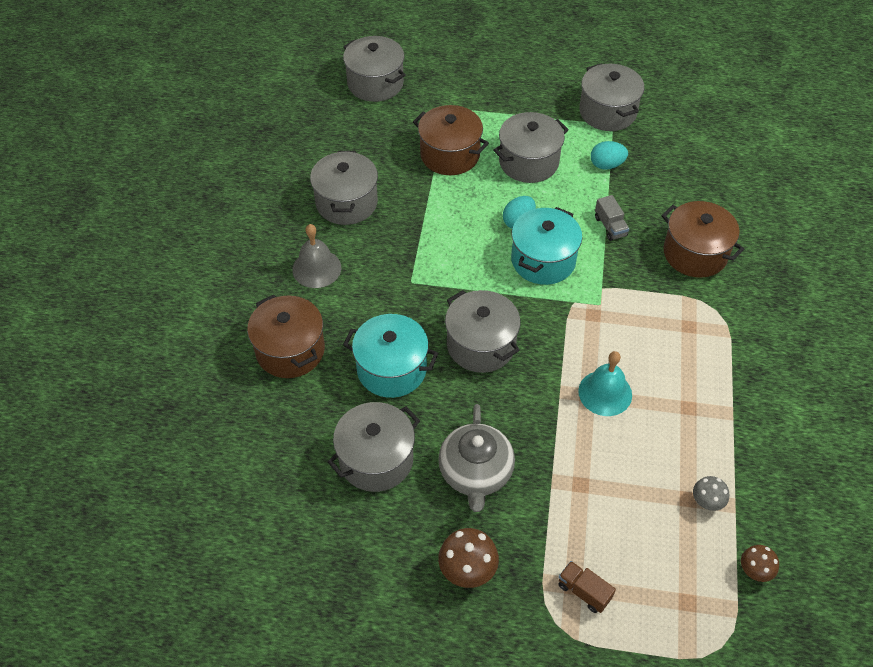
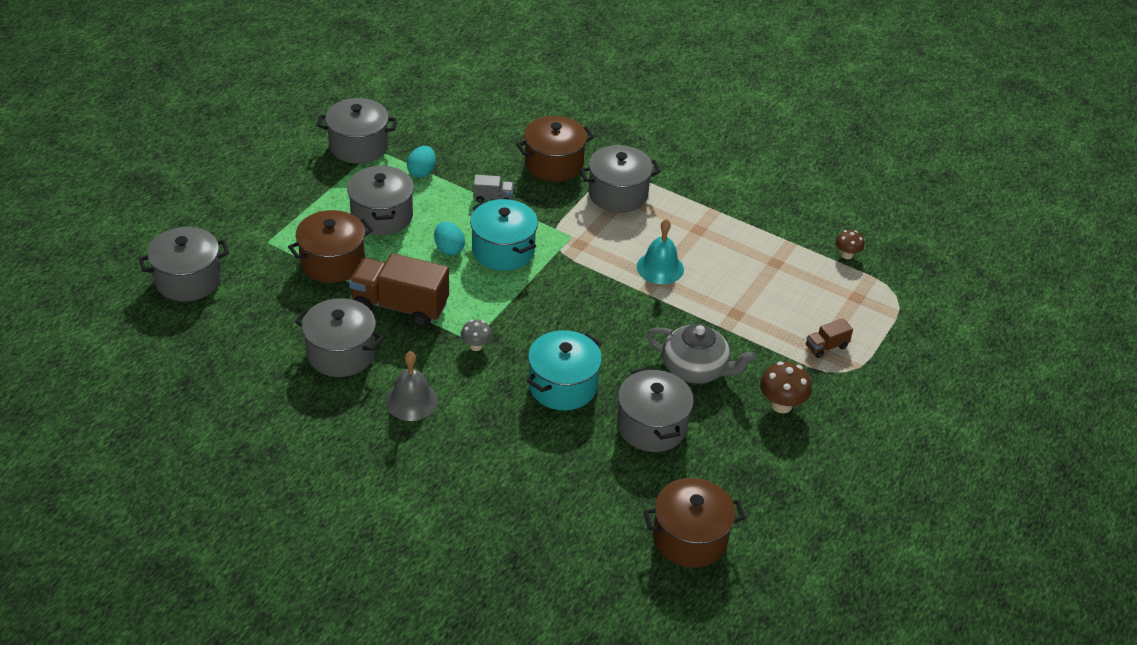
camera: 70 degrees left, 10 degrees down
(290, 350) = (500, 449): brown pot -> brown pot (690, 538)
(424, 217) = (400, 306): none -> brown truck
(481, 345) = (570, 321): grey pot -> grey pot (618, 194)
(706, 502) = (783, 254): grey mushroom -> grey mushroom (476, 346)

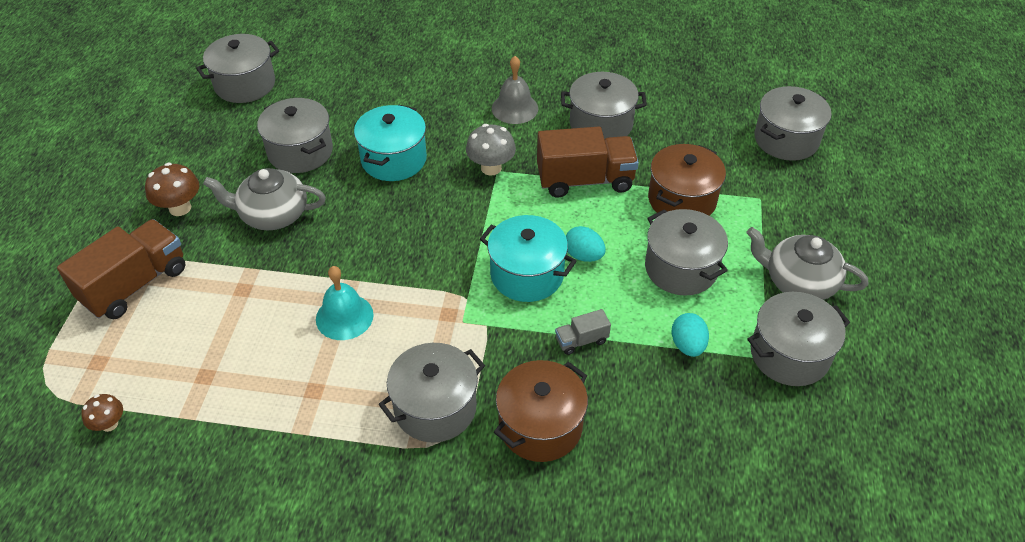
camera: 160 degrees right, 5 degrees up
(304, 180) = (798, 282): none -> grey teapot
(476, 346) = (491, 168): grey mushroom -> grey mushroom, size x1.60
(690, 538) = (245, 84): brown pot -> grey pot
(826, 347) = (135, 284): brown truck -> brown truck, size x2.15

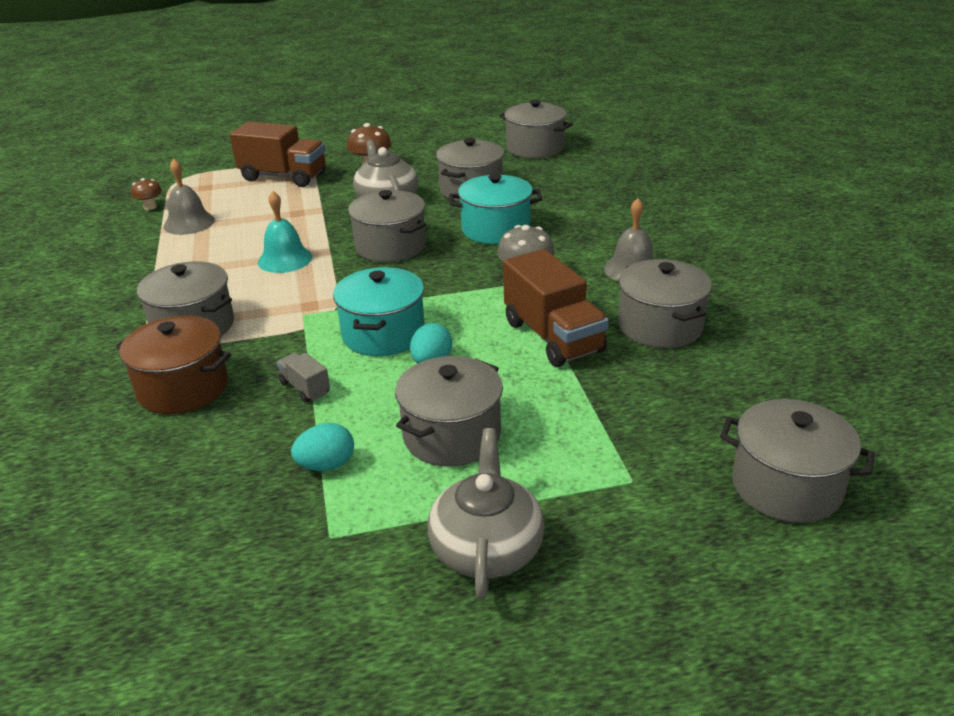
camera: 70 degrees right, 15 degrees down
(191, 388) = (189, 223): none -> grey bell
(682, 200) = (575, 413): brown pot -> none
(789, 354) = (344, 560): grey pot -> grey pot (390, 247)

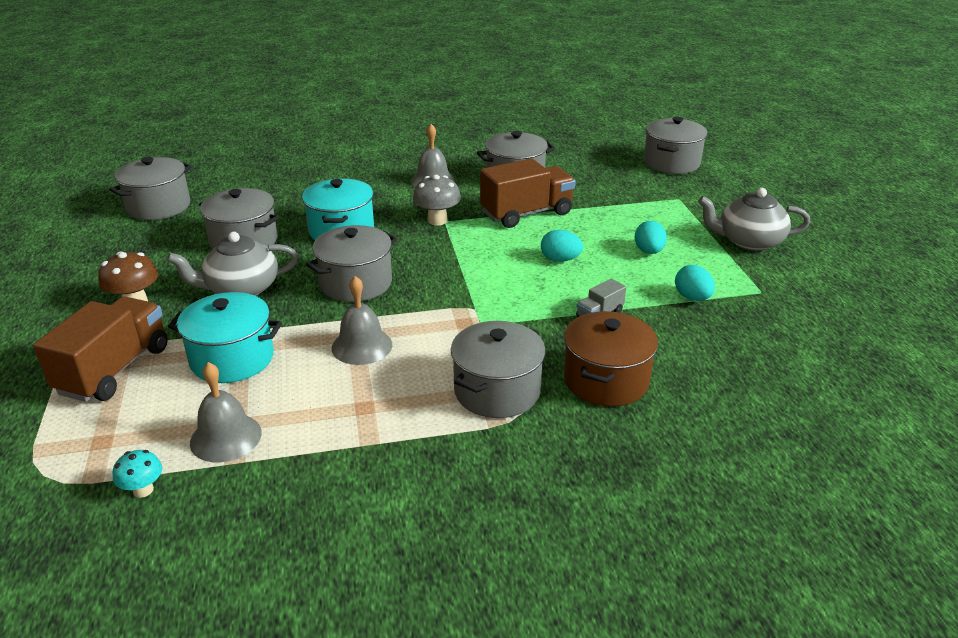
camera: 90 degrees left, 0 degrees up
(150, 207) = (143, 490): brown mushroom -> turquoise mushroom
(285, 259) = (362, 346): turquoise bell -> grey bell
(383, 334) = (519, 281): turquoise pot -> turquoise pot (232, 359)
(452, 435) = (649, 251): grey pot -> turquoise egg

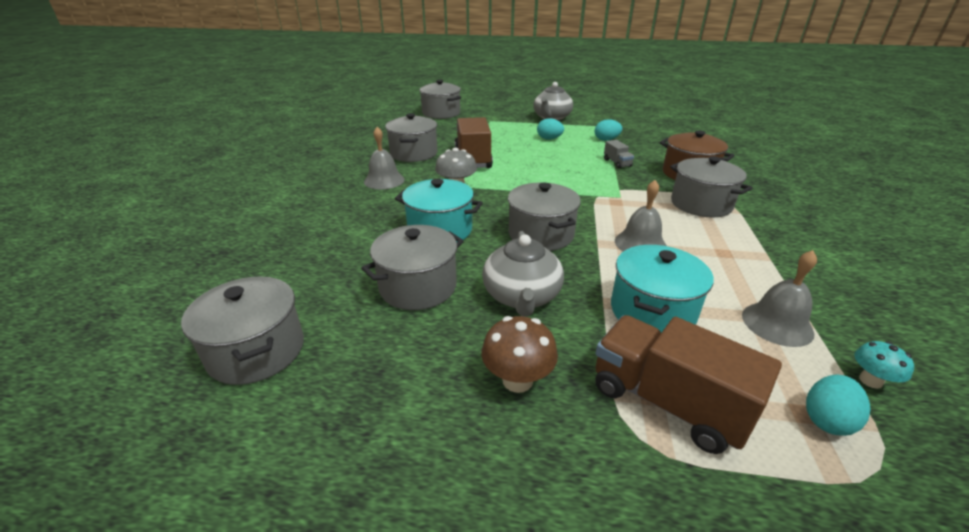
camera: 70 degrees left, 0 degrees up
(560, 259) = (545, 161): turquoise egg -> turquoise egg (826, 420)

